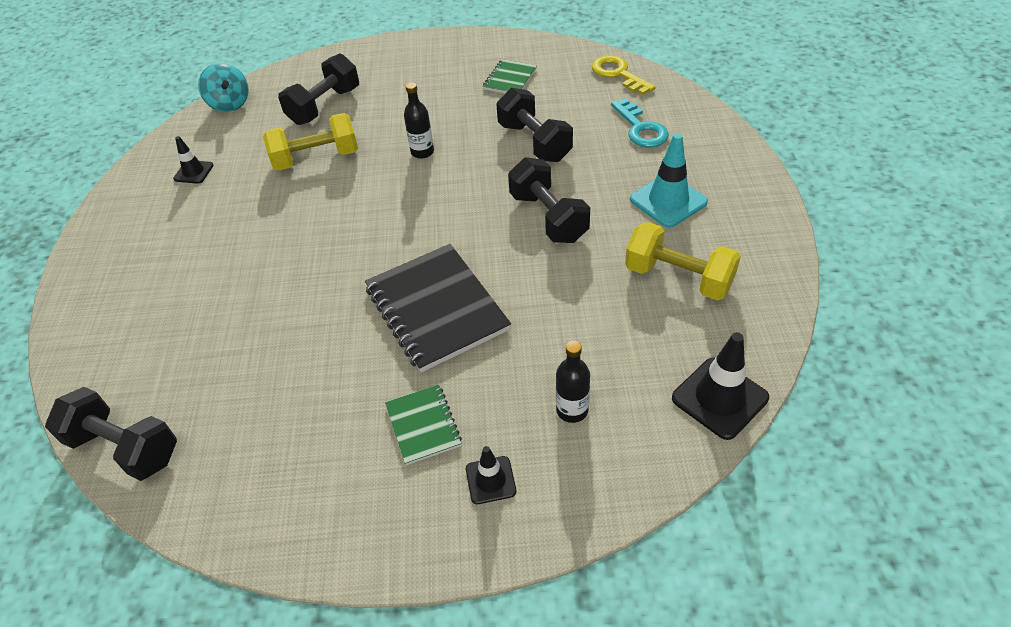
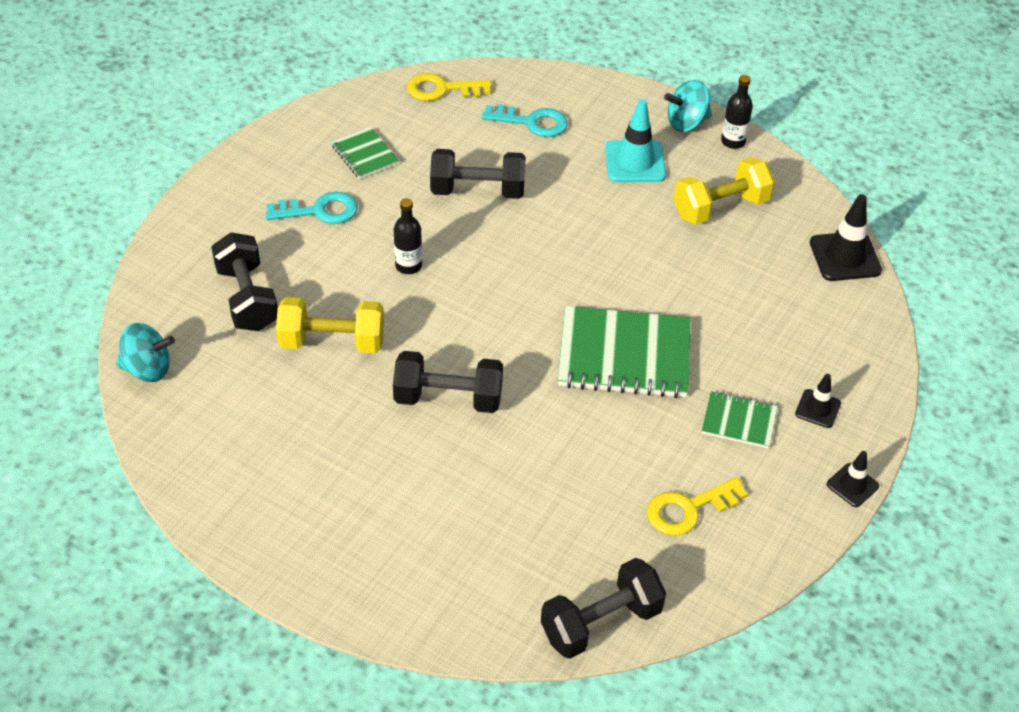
camera: 60 degrees left, 0 degrees up
(193, 172) = (245, 443): black traffic cone -> black traffic cone (852, 485)
(289, 443) = (688, 509): none -> yellow key
(316, 158) = (332, 342): yellow dumbbell -> yellow dumbbell turned 75 degrees clockwise
(434, 90) = (320, 211): none -> turquoise key
(437, 309) = (624, 355): black notebook -> green notebook
(548, 217) = (584, 236): black dumbbell -> black dumbbell (448, 398)
(572, 410) = (793, 334): black bottle -> black bottle (733, 141)
(755, 205) = (686, 123): none -> turquoise spinning top

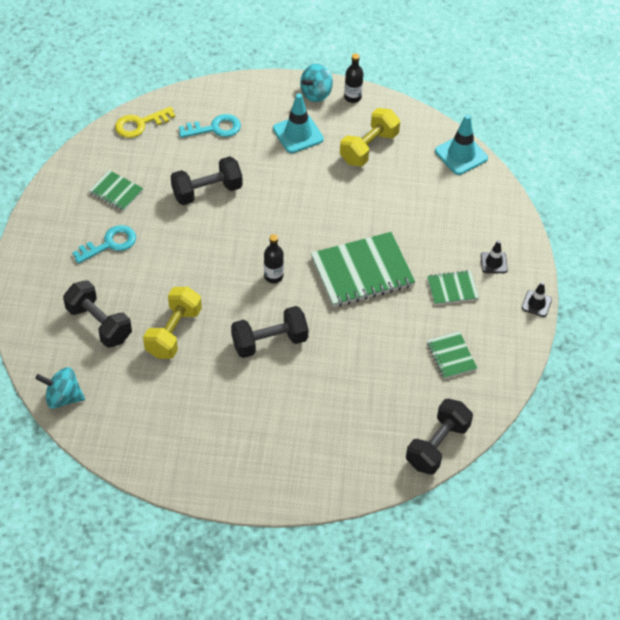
camera: 25 degrees left, 5 degrees up
(148, 369) = (63, 397): turquoise spinning top -> turquoise spinning top turned 150 degrees counterclockwise
(332, 342) = (173, 332): yellow dumbbell -> yellow dumbbell turned 45 degrees counterclockwise
(408, 266) = (192, 261): black bottle -> black bottle (273, 276)
(688, 509) = (451, 356): yellow key -> green notebook
(845, 257) = (461, 155): black traffic cone -> turquoise traffic cone

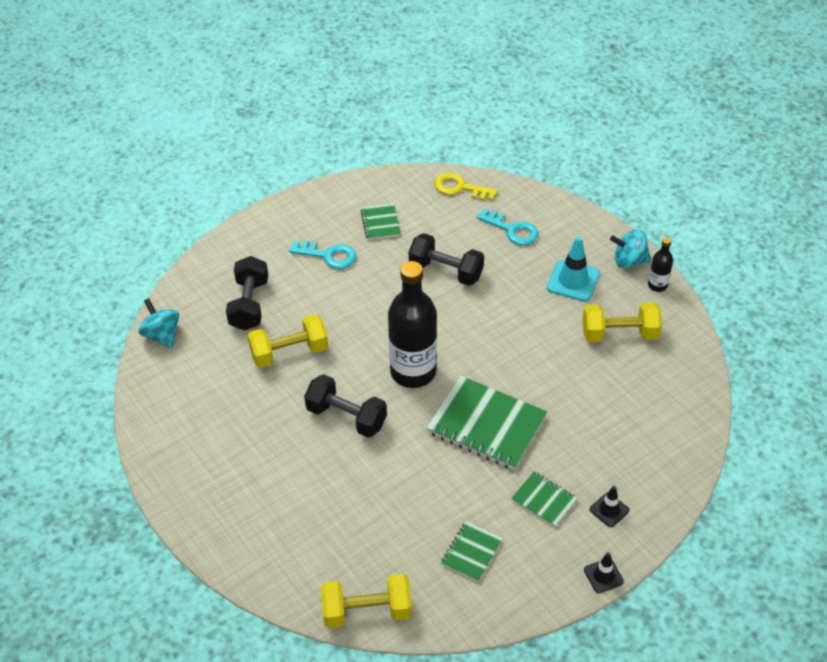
camera: 50 degrees right, 5 degrees down
(273, 276) = (413, 372): black bottle -> black bottle, size x2.21
(437, 445) = (367, 611): black dumbbell -> yellow dumbbell
(461, 155) = (696, 400): turquoise traffic cone -> none

